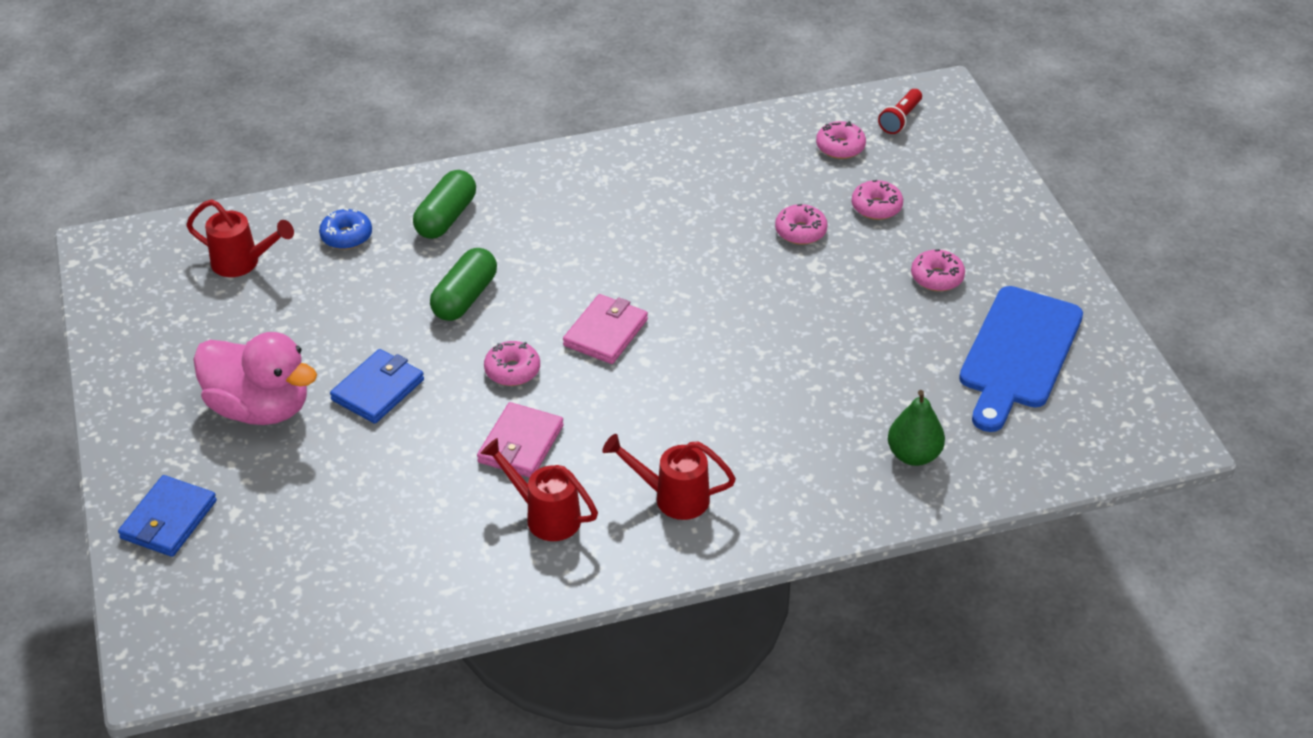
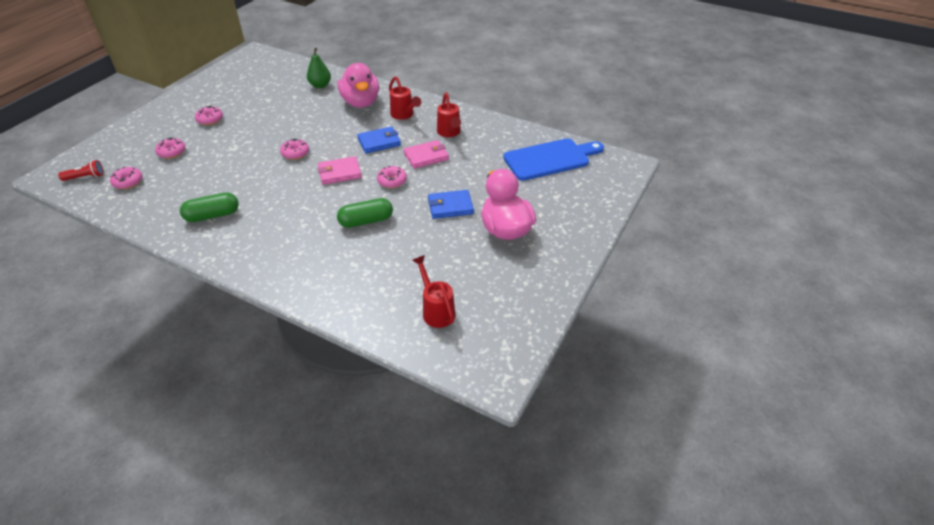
camera: 135 degrees left, 0 degrees up
(168, 520) = (585, 208): blue wallet -> blue wallet (379, 142)
(346, 236) = (371, 289): blue donut -> none
(446, 217) = (316, 266): green capsule -> green capsule (212, 215)
(784, 470) = (361, 102): none -> pink duck
(800, 231) = (211, 161): pink donut -> pink donut (295, 153)
(1018, 354) = (240, 88): blue cutting board -> blue cutting board (550, 159)

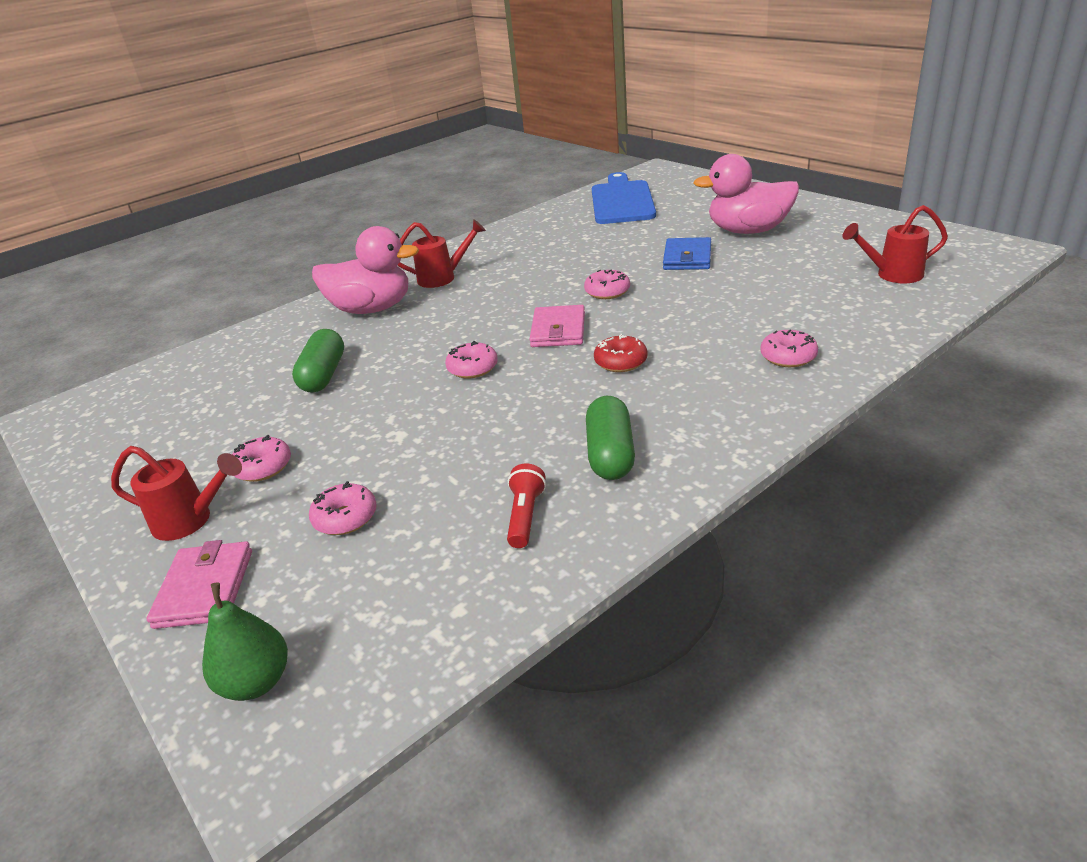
camera: 65 degrees left, 10 degrees down
(85, 177) = (337, 669): red flashlight -> red flashlight (525, 516)
(128, 182) = (416, 583): pink donut -> pink donut (788, 357)
(303, 202) = (620, 362): none -> red donut
(320, 85) = (275, 343): green pear -> green pear (256, 682)
(366, 221) = (693, 313): green capsule -> green capsule (323, 375)
(379, 142) = (499, 298): blue wallet -> none
(426, 156) = (563, 267): pink wallet -> pink wallet (204, 588)
(449, 133) = (518, 250): red watering can -> red watering can (191, 521)

